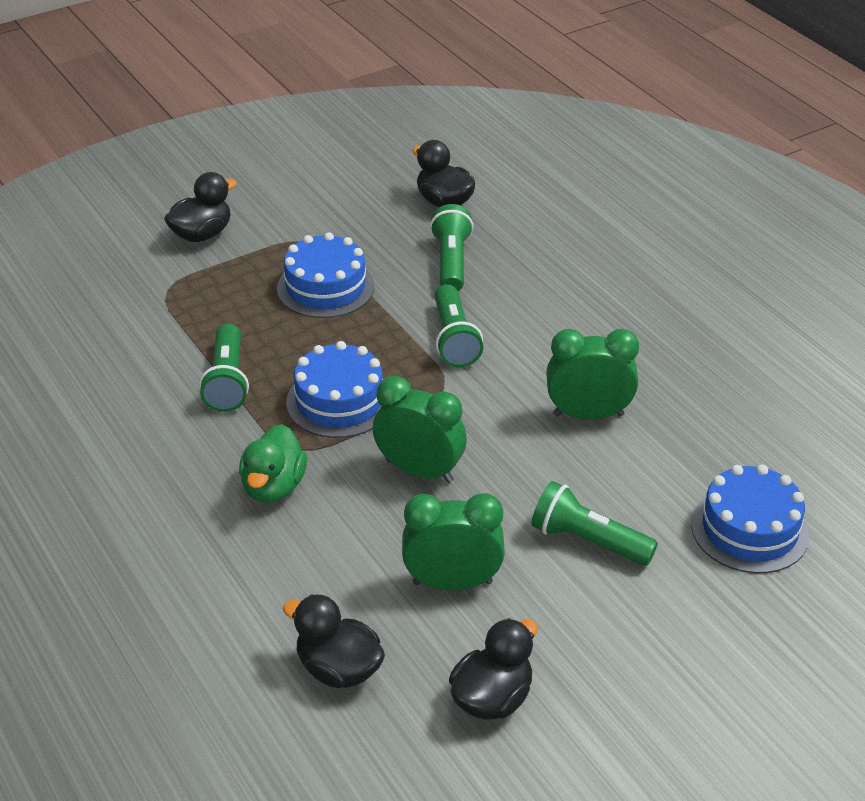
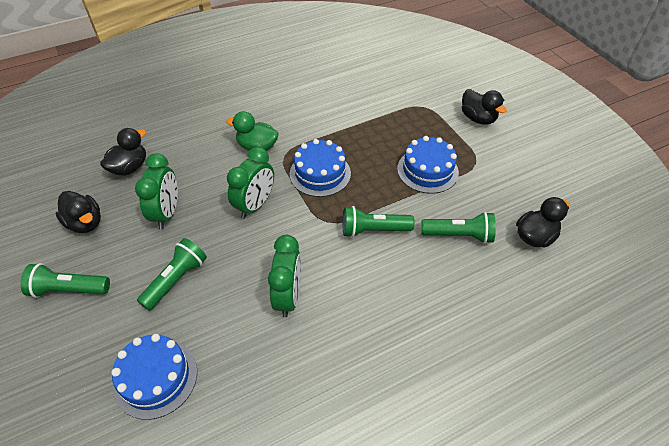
camera: 95 degrees right, 10 degrees up
(227, 381) = (342, 130): green flashlight -> green flashlight (69, 289)

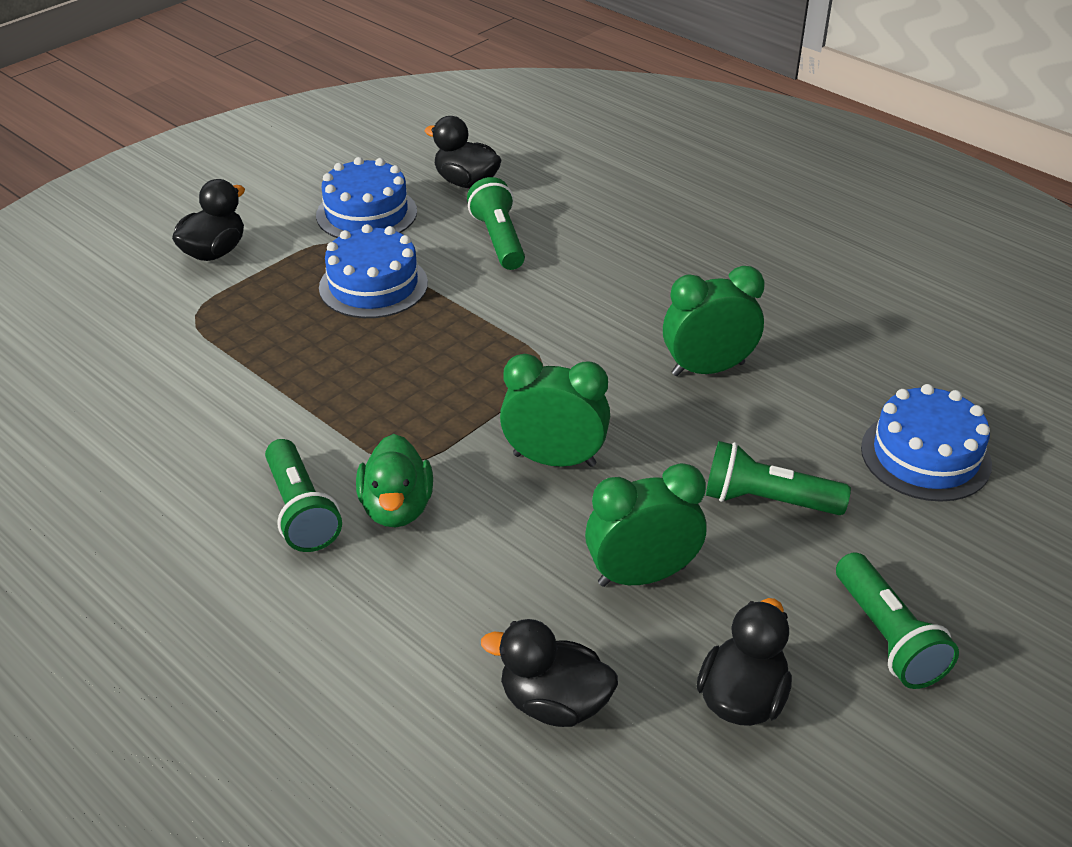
camera: 110 degrees left, 10 degrees down
(320, 173) = (435, 401): blue cake -> blue cake (366, 213)
(373, 230) = (534, 316): green flashlight -> green flashlight (301, 511)

